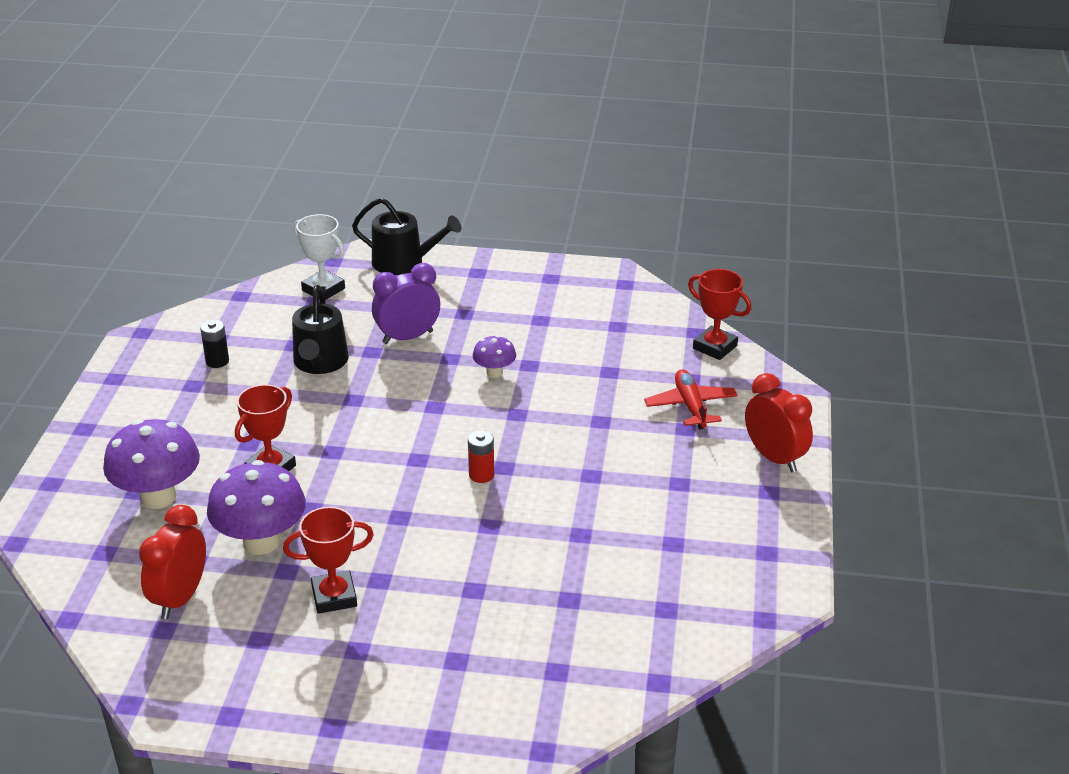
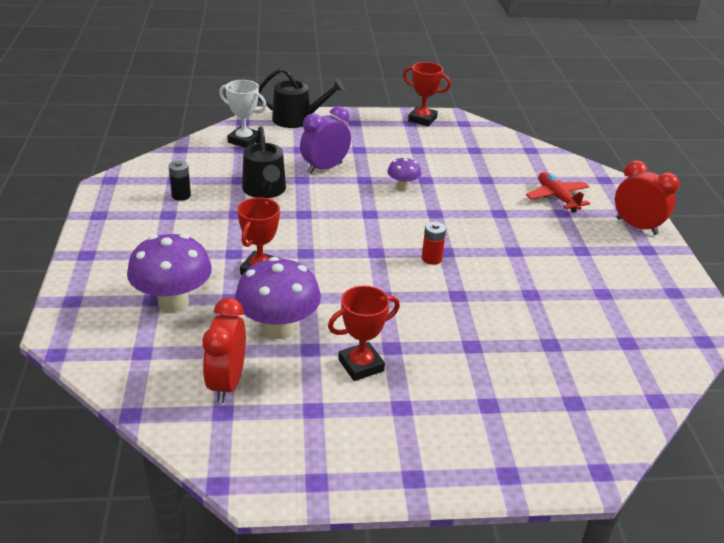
camera: 15 degrees left, 0 degrees up
(715, 347) = (550, 158): red trophy -> red trophy (422, 119)

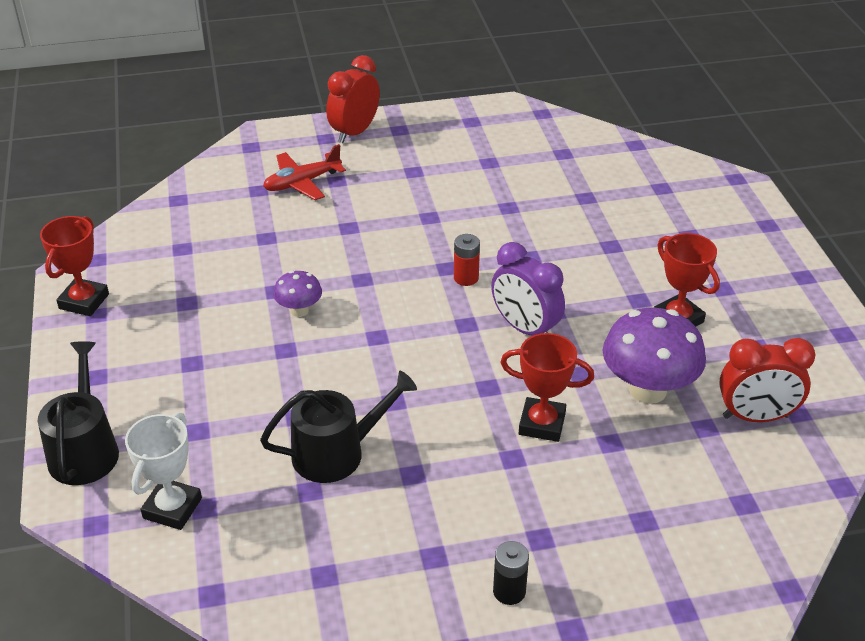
camera: 95 degrees left, 5 degrees up
(173, 302) = (640, 497): purple mushroom -> none
(181, 195) = (374, 553): black battery -> black battery (509, 591)
(325, 168) = (257, 394): purple clock -> purple clock (525, 328)

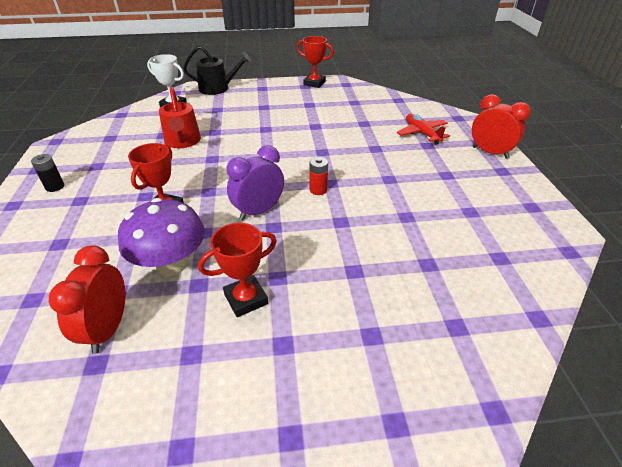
camera: 95 degrees right, 0 degrees up
(299, 310) = (296, 132): purple mushroom -> none
(336, 453) = (183, 141): black watering can -> red watering can

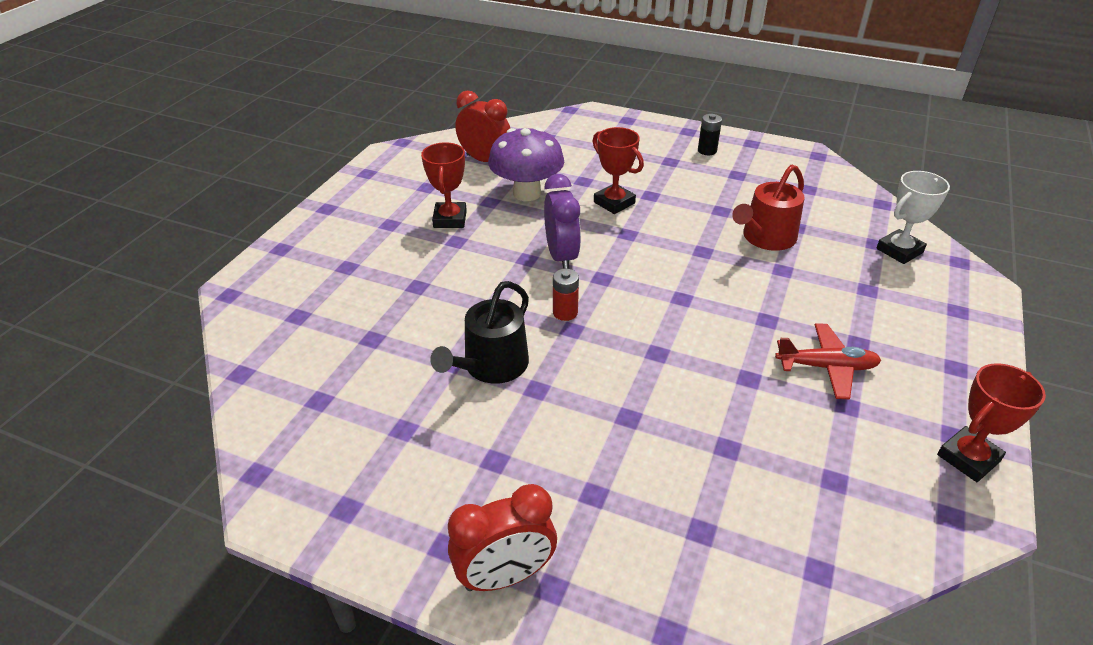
camera: 120 degrees right, 0 degrees up
(183, 141) = (765, 238): red watering can -> red watering can turned 60 degrees counterclockwise
(218, 88) = (968, 311): black watering can -> black watering can (491, 366)
(422, 133) = (638, 513): red plane -> red plane (826, 367)

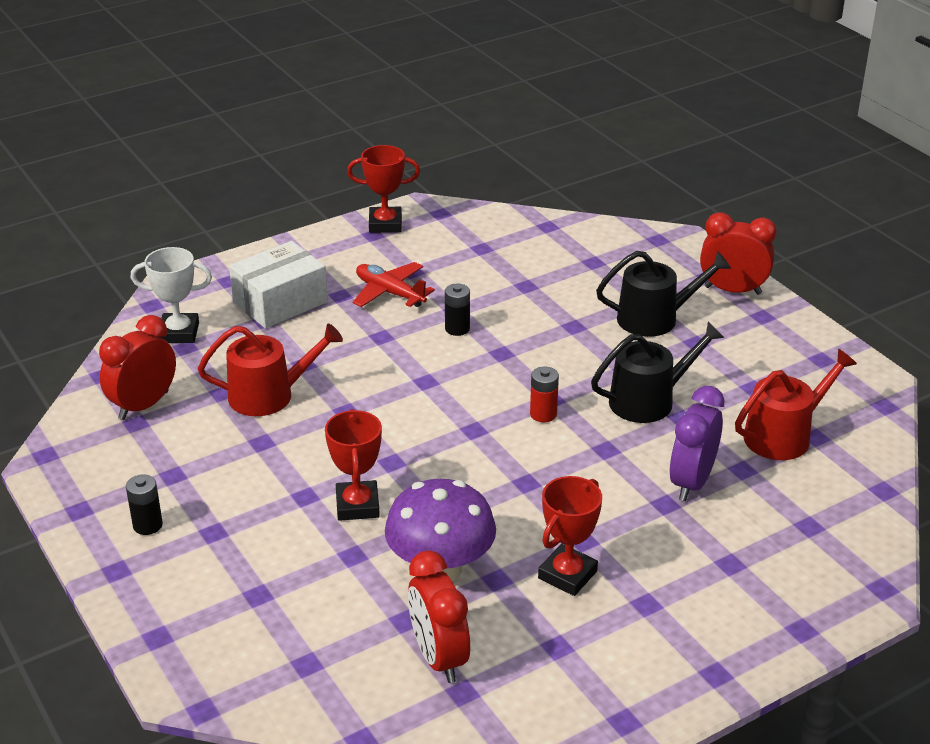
camera: 145 degrees left, 5 degrees down
(350, 387) = (784, 435): none -> red watering can
(560, 472) = (655, 318): none -> black watering can
(561, 256) = (488, 468): purple clock -> purple clock (691, 482)
(721, 358) = (457, 329): none -> black battery
(823, 198) = (143, 405): none -> red clock
(887, 311) = (280, 302): none -> white box

